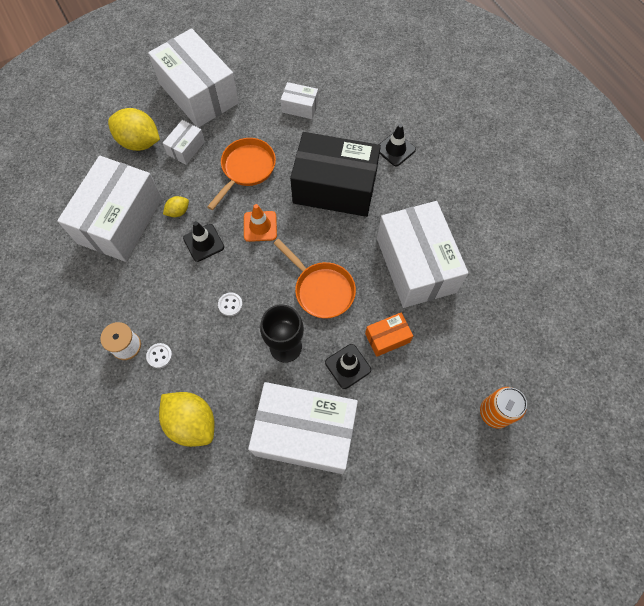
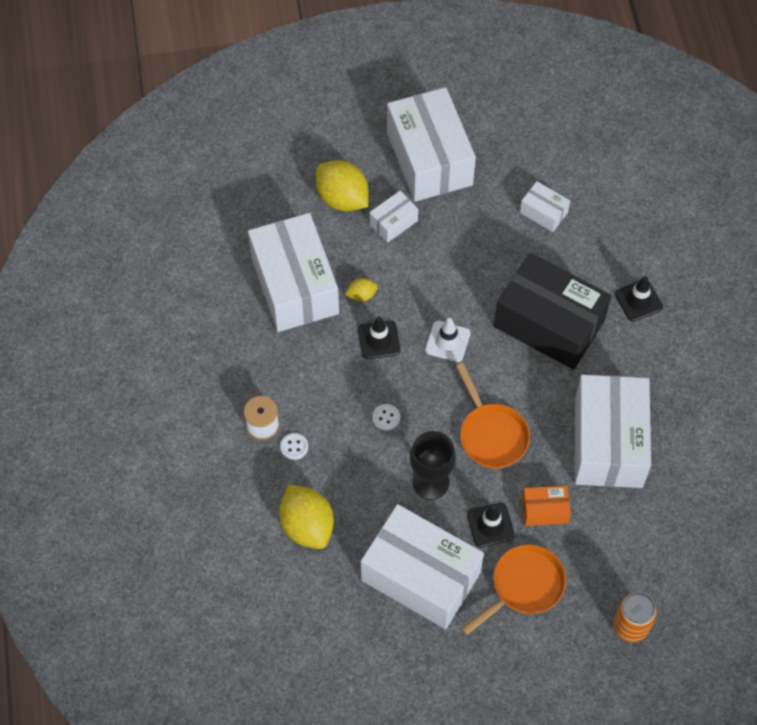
camera: 20 degrees right, 5 degrees down
(120, 221) = (295, 285): white box -> white box turned 60 degrees counterclockwise
(246, 169) = (454, 269): orange pan -> orange pan (524, 586)
(260, 226) = (447, 341): orange traffic cone -> white traffic cone

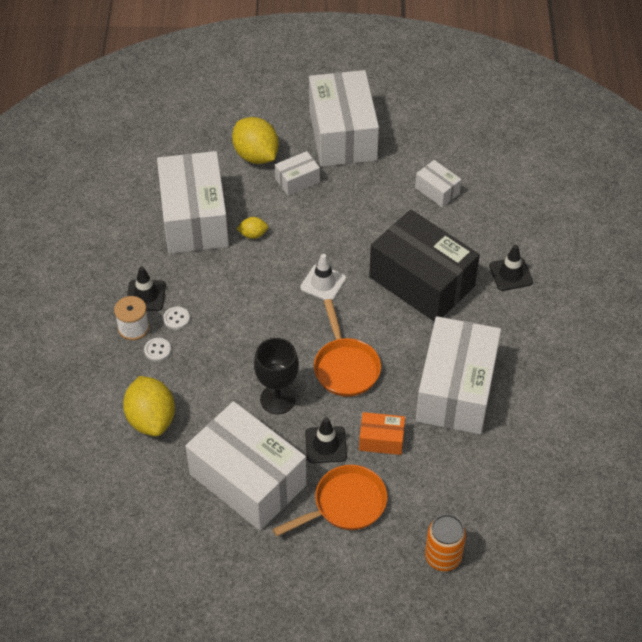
camera: 10 degrees right, 10 degrees down
(379, 340) = (259, 273): black traffic cone -> black traffic cone (146, 295)
(386, 418) = (249, 338): white button -> white button (176, 319)

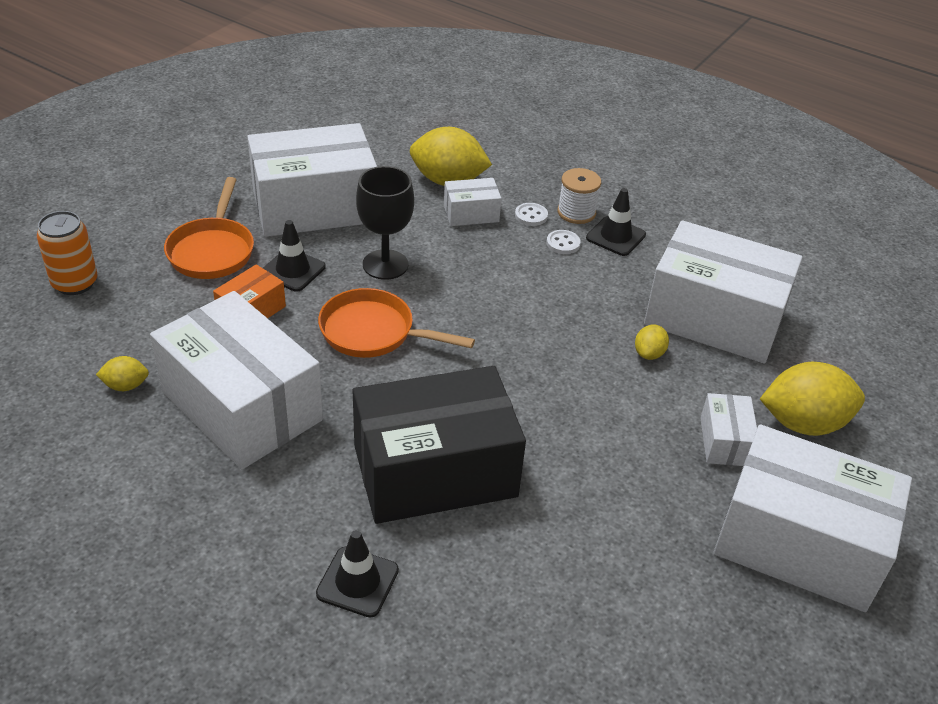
camera: 120 degrees right, 10 degrees down
(323, 283) = (516, 376): white traffic cone -> none
(437, 190) = (596, 594): white box -> white box (471, 213)
(492, 455) = (126, 386): none -> yellow lemon

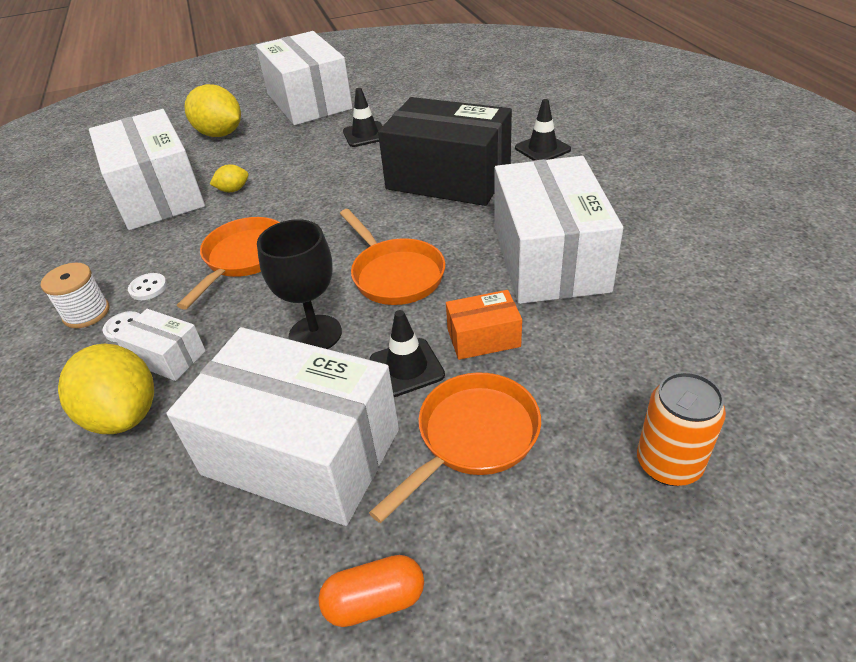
camera: 135 degrees left, 0 degrees up
(126, 386) = (644, 310): yellow lemon -> none
(213, 175) = (375, 601): none -> orange capsule
(524, 294) = (244, 258): none -> orange pan
(615, 236) = (102, 276): black traffic cone -> black traffic cone (365, 134)
(725, 441) = (272, 140): white box -> none

